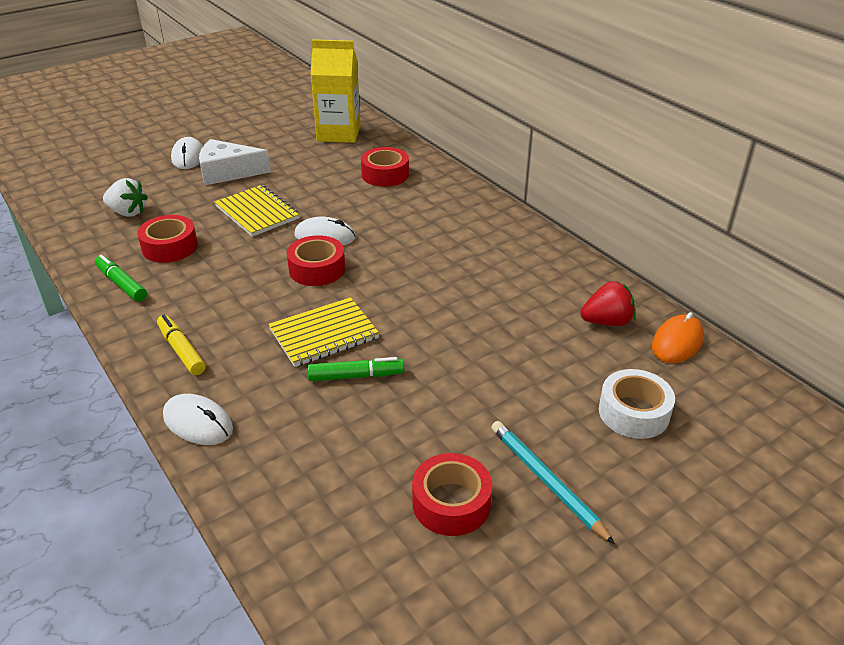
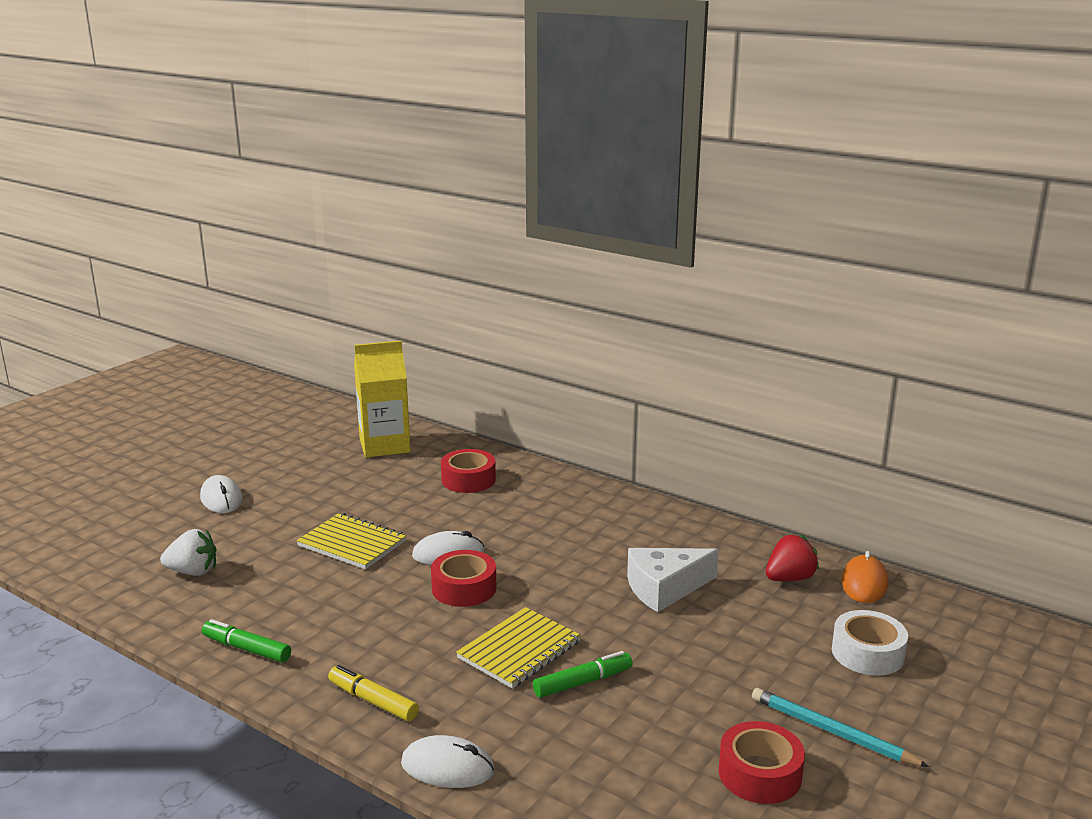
camera: 20 degrees left, 15 degrees down
(170, 247) = (275, 599): red tape -> none
(227, 172) = (284, 507): white cheese -> white cheese (664, 588)

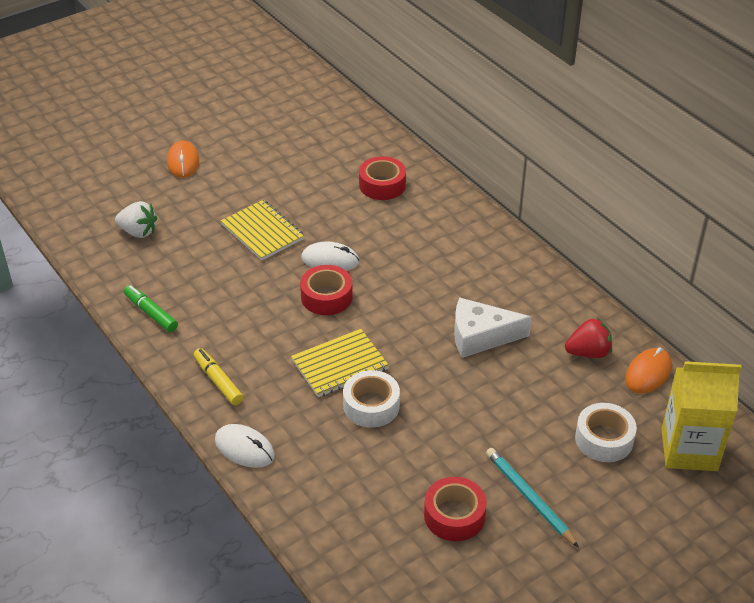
camera: 20 degrees right, 20 degrees up
(221, 498) = (183, 162): white mouse -> orange mouse
(384, 445) = (331, 131): yellow carton -> yellow carton (689, 449)
(583, 682) = (371, 406): green marker -> white tape

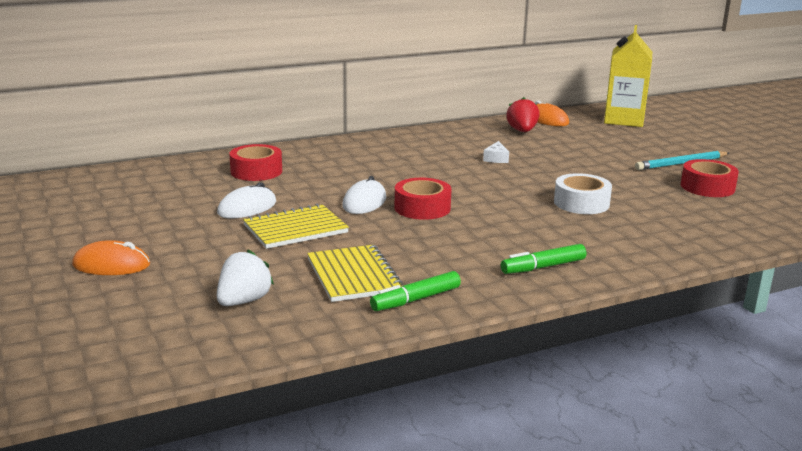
camera: 80 degrees left, 20 degrees down
(218, 381) = (543, 267): yellow marker -> green marker
(244, 448) = (644, 260): white mouse -> white mouse (247, 208)
(340, 365) = (524, 210): yellow notebook -> yellow notebook (353, 275)
(480, 336) = (496, 158): white cheese -> white cheese, size x0.48
(604, 439) = (616, 138): white tape -> none

